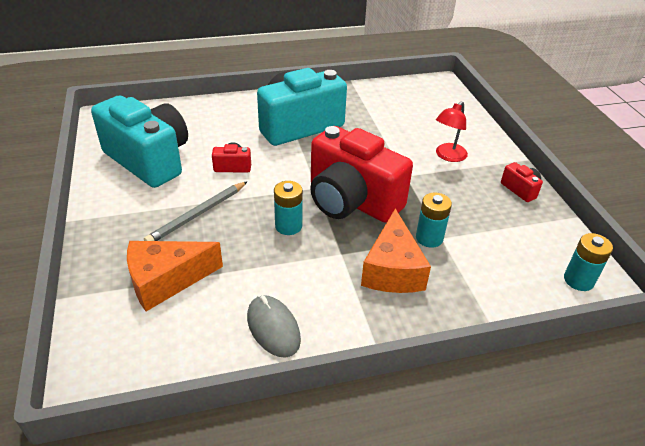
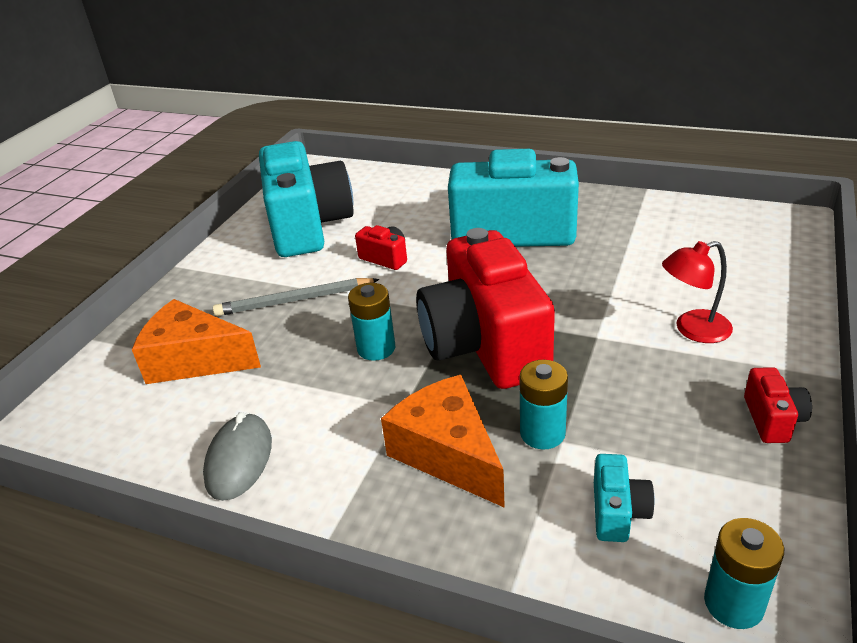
camera: 40 degrees right, 5 degrees down
(392, 269) = (447, 454): orange cheese -> orange cheese turned 105 degrees clockwise
(499, 262) = (618, 512): none -> turquoise camera

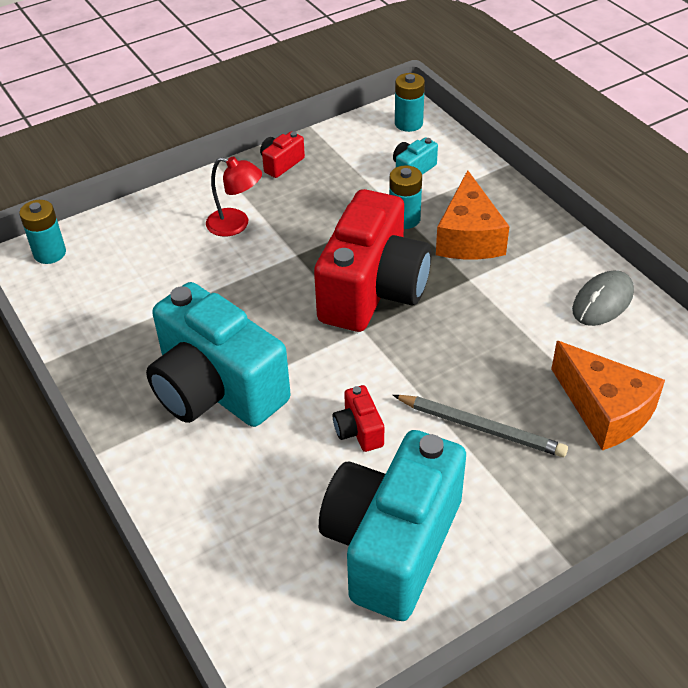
camera: 145 degrees left, 10 degrees up
(376, 348) = (451, 333): turquoise battery -> turquoise battery (50, 253)

